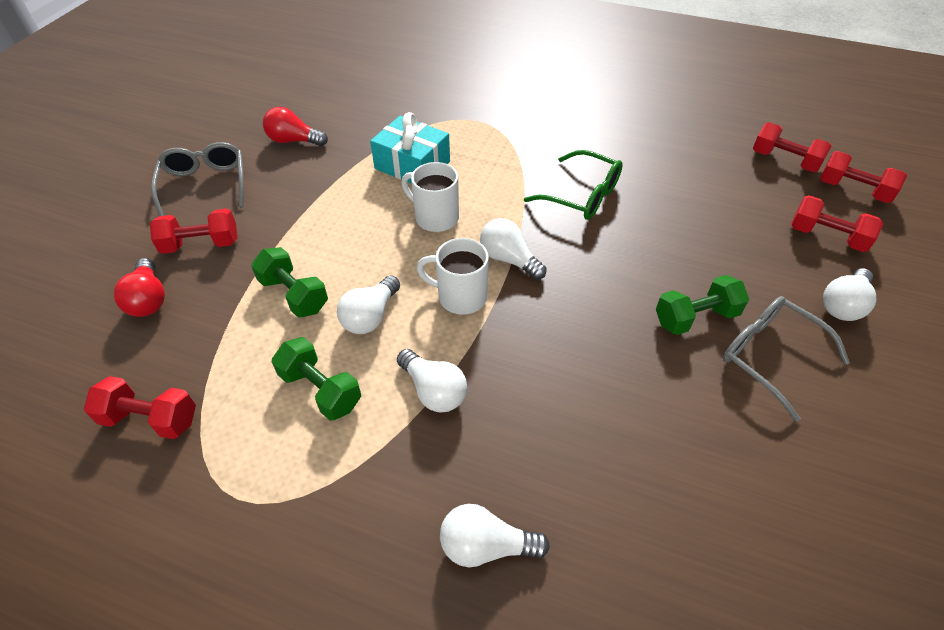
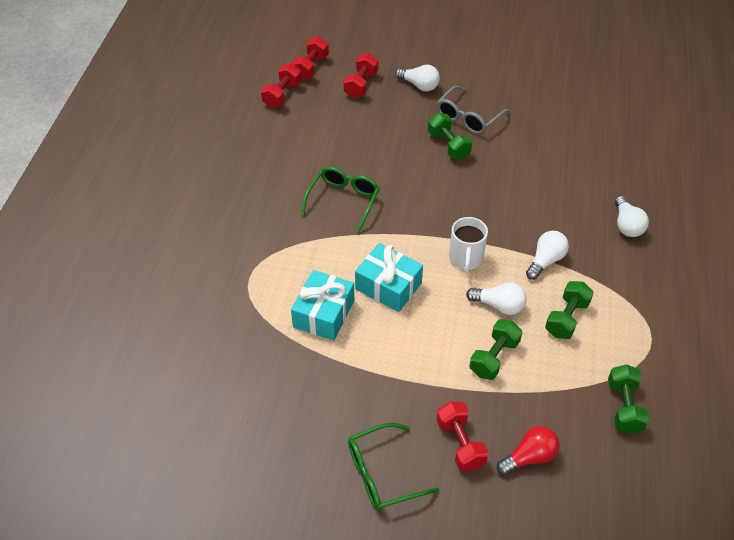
camera: 100 degrees left, 0 degrees up
(151, 419) = (624, 407): red dumbbell -> green dumbbell
(205, 184) = (382, 474): grey glasses -> green glasses
(294, 141) = (301, 419): red light bulb -> none
(435, 217) = (388, 286): white mug -> turquoise gift
(509, 259) = (422, 237): white light bulb -> none

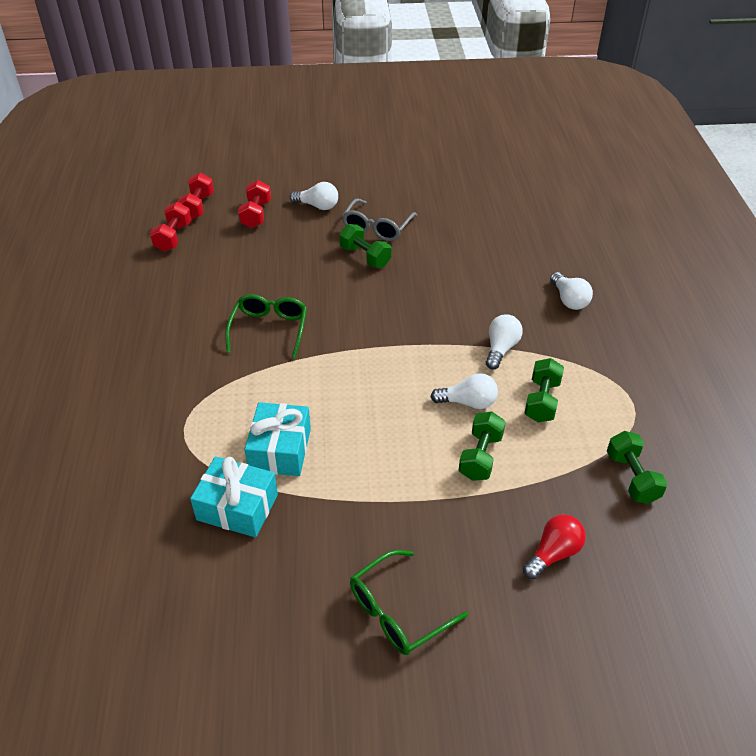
camera: 15 degrees left, 5 degrees down
(388, 286) = (344, 406): turquoise gift -> turquoise gift (237, 507)
(460, 444) = (474, 556): red dumbbell -> none
(466, 259) = (418, 362): white mug -> none

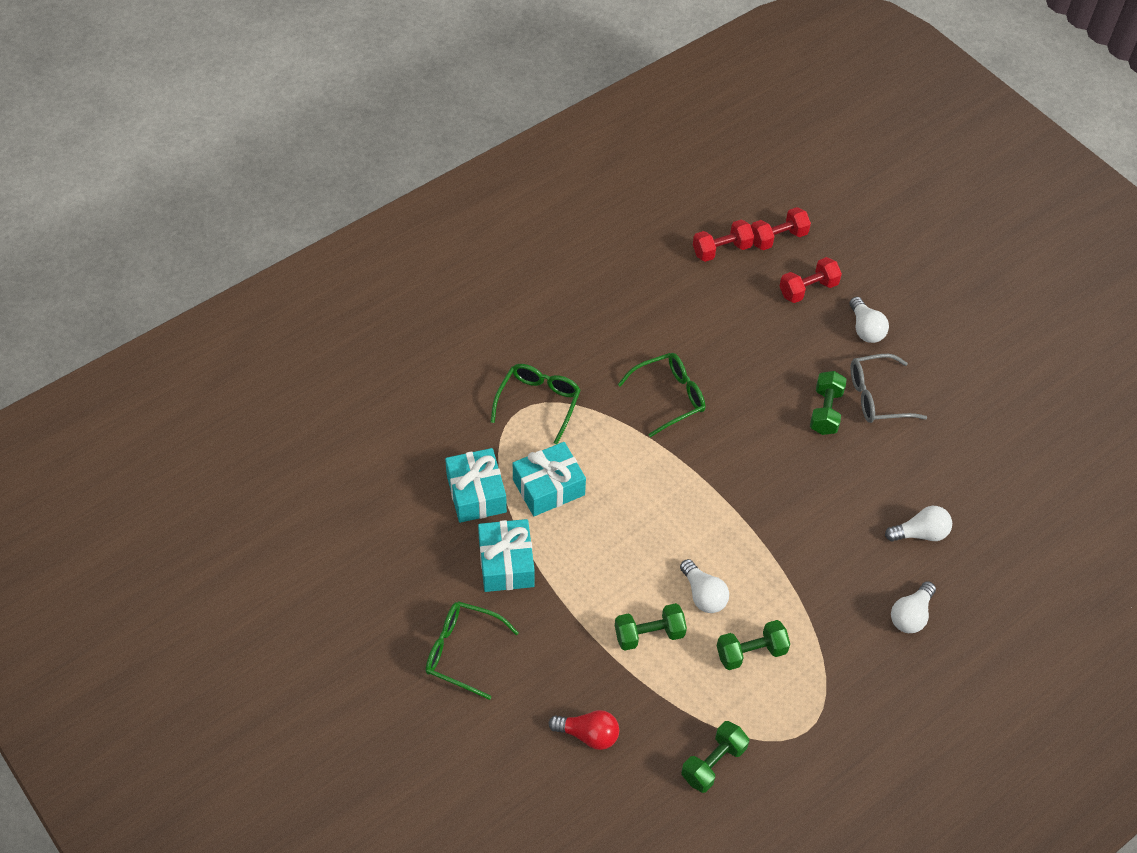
camera: 55 degrees right, 10 degrees up
(190, 412) = (538, 402): none -> green glasses
(330, 523) = (506, 563): none -> turquoise gift
(501, 349) = (792, 588): white light bulb -> white light bulb (920, 533)

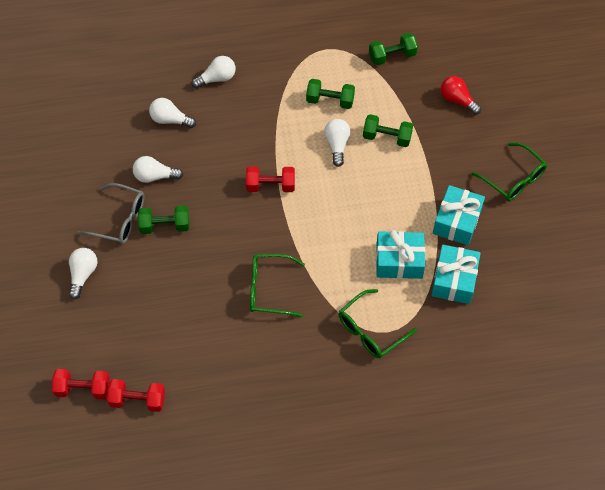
camera: 150 degrees left, 5 degrees up
(808, 289) = (98, 329): red dumbbell -> red dumbbell (270, 186)
(825, 411) = (165, 226): green dumbbell -> green dumbbell turned 45 degrees clockwise
(880, 459) = (155, 176): none -> white light bulb

